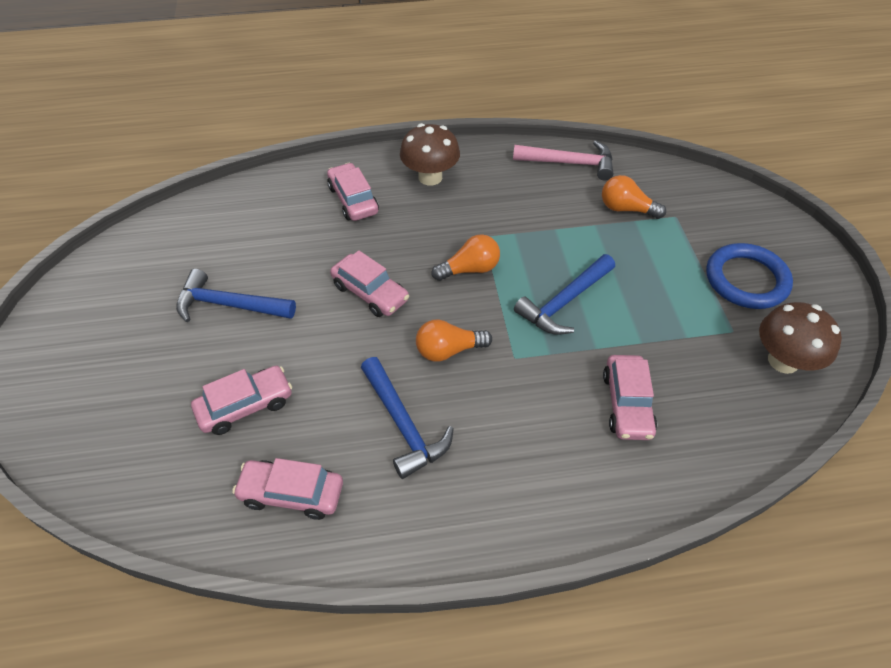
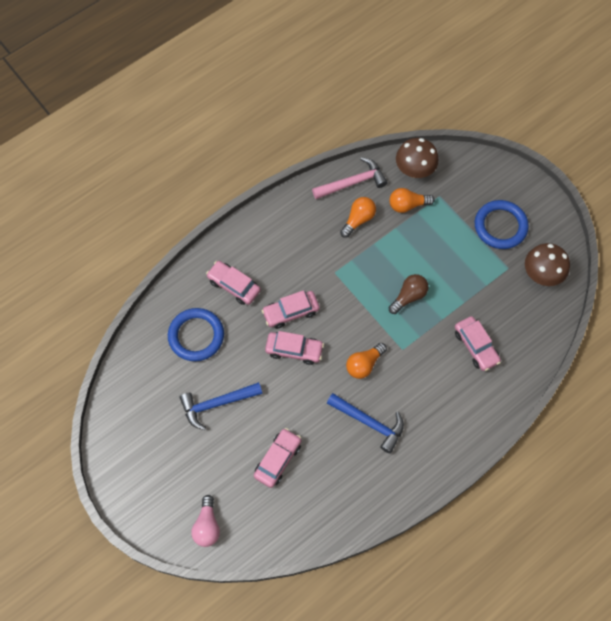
camera: 30 degrees left, 15 degrees up
(87, 438) = (207, 526): none -> pink light bulb
(269, 227) = (196, 336): none -> blue ring
(291, 494) = (339, 492): pink car -> pink car (291, 312)
(430, 177) = (270, 241): brown mushroom -> brown mushroom (414, 170)
(470, 269) = (341, 302): orange light bulb -> orange light bulb (358, 220)
(564, 302) = (409, 296): blue hammer -> brown light bulb

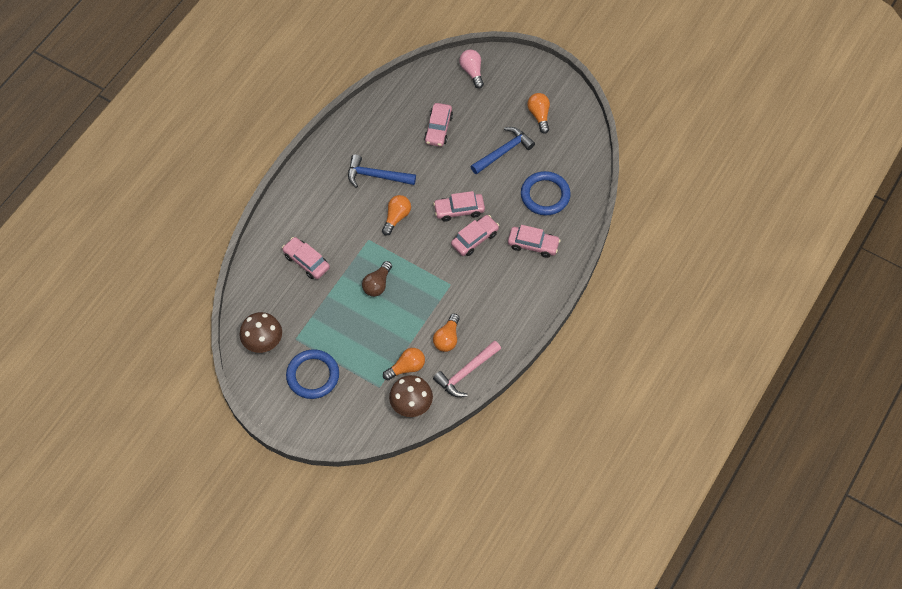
camera: 160 degrees right, 5 degrees down
(156, 436) = (539, 115): none -> orange light bulb

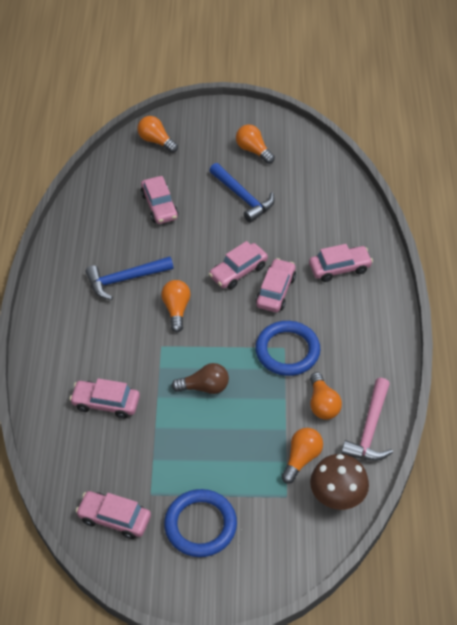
camera: 30 degrees left, 10 degrees down
(263, 342) = (114, 518): brown mushroom -> pink car
(377, 284) = (204, 387): brown light bulb -> brown light bulb turned 90 degrees counterclockwise
(472, 72) = (156, 141): pink light bulb -> orange light bulb
(503, 152) = (243, 197): blue hammer -> blue hammer turned 120 degrees clockwise
(545, 195) = (315, 217): blue ring -> blue ring (287, 351)

